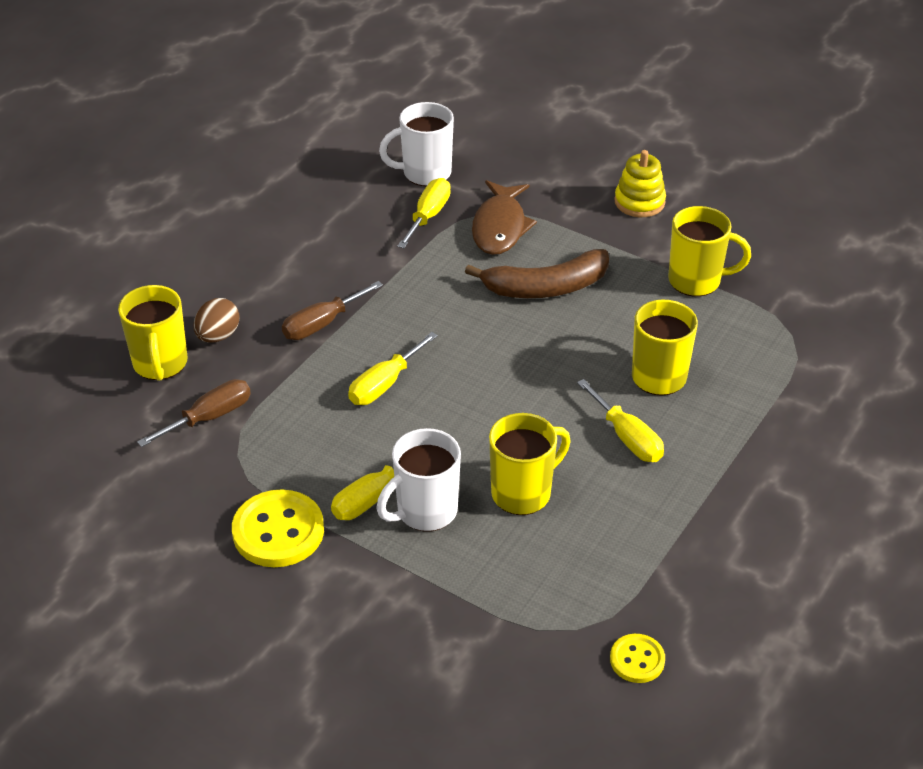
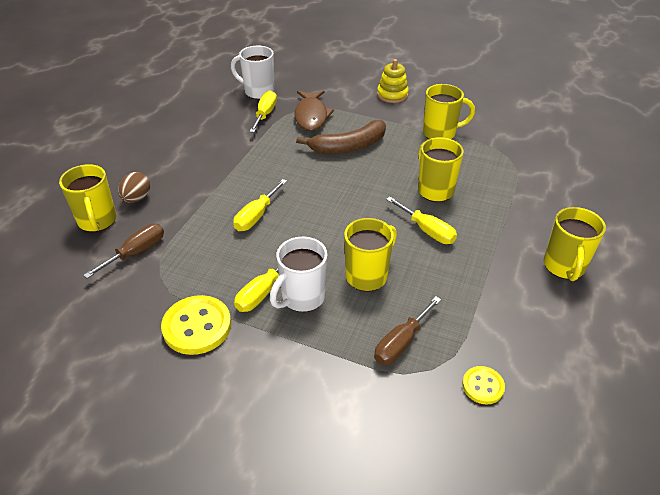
camera: 10 degrees left, 0 degrees up
(322, 324) = (207, 183): brown screwdriver -> brown screwdriver (401, 343)
(425, 173) = (258, 92): white mug -> white mug turned 45 degrees clockwise
(810, 517) = (564, 267): none -> yellow mug

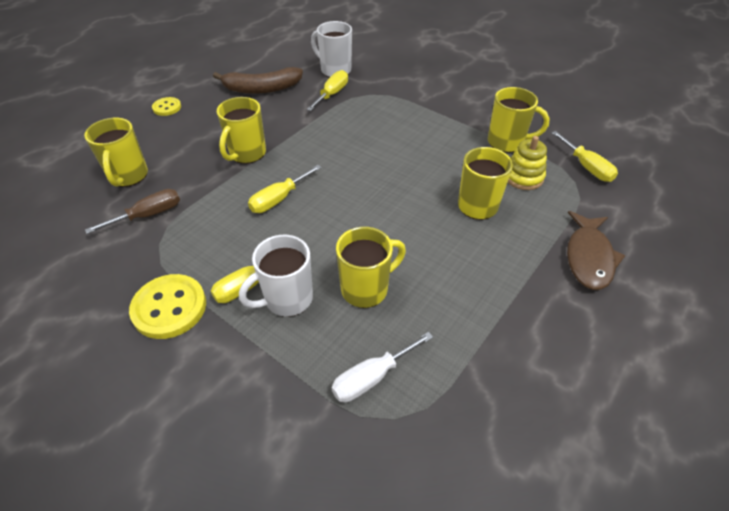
camera: 15 degrees right, 5 degrees up
(137, 198) = (174, 160): brown egg -> none
(311, 116) = (377, 103): brown fish -> brown fish (589, 257)
(349, 146) = (403, 141): brown banana -> brown banana (262, 89)
(392, 95) = (470, 93): yellow stacking toy -> yellow stacking toy (523, 177)
(401, 343) = (372, 377): brown screwdriver -> white screwdriver
(427, 230) = (451, 250): yellow screwdriver -> yellow screwdriver (586, 167)
(483, 386) = (445, 456): yellow button -> yellow button (167, 107)
(564, 267) = (597, 327): yellow mug -> yellow mug (247, 154)

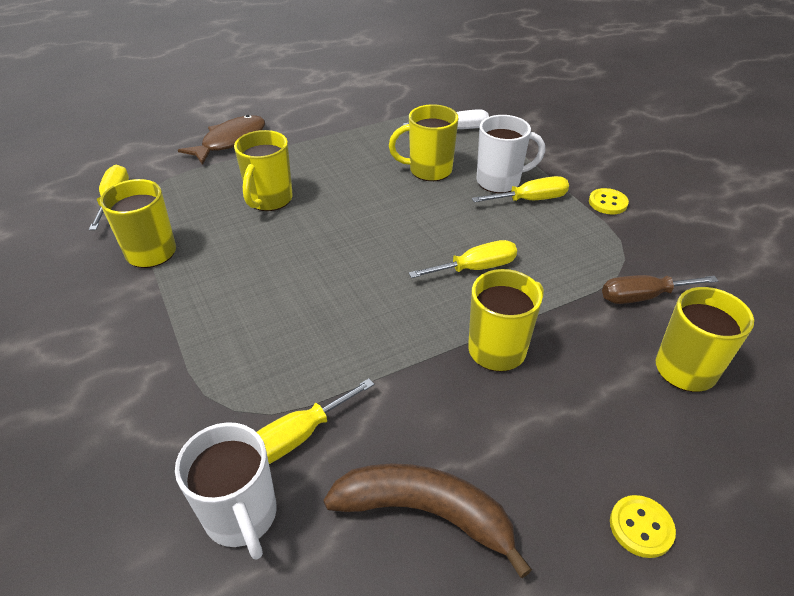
camera: 155 degrees left, 5 degrees down
(169, 308) = (607, 203): yellow button -> yellow button, size x0.56
(523, 177) = (190, 210): yellow stacking toy -> none

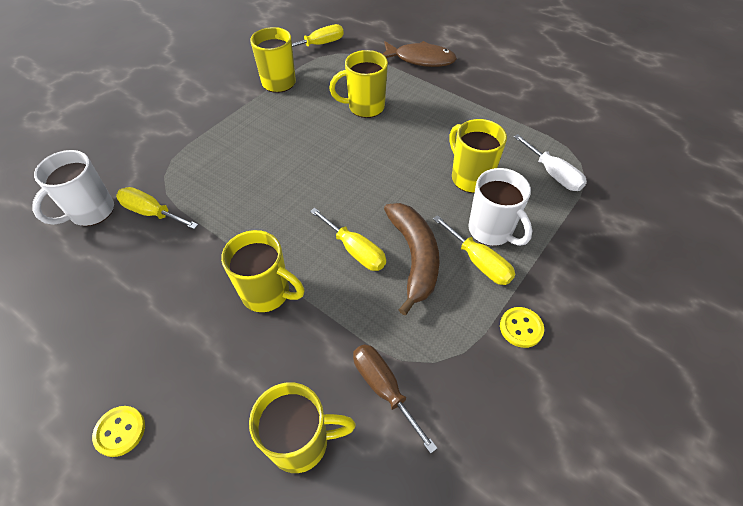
camera: 65 degrees right, 10 degrees up
(425, 512) = (109, 295): brown banana -> brown banana (414, 257)

